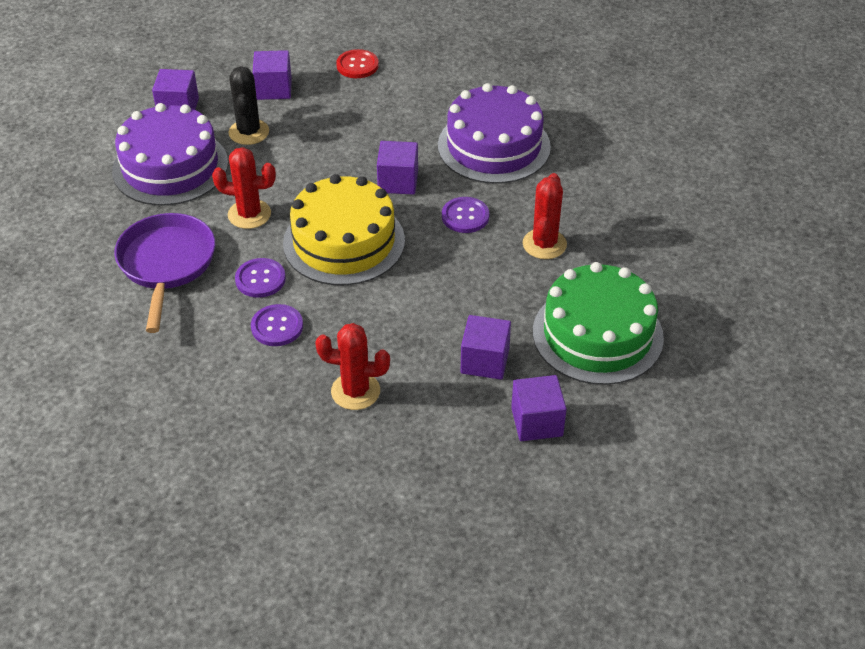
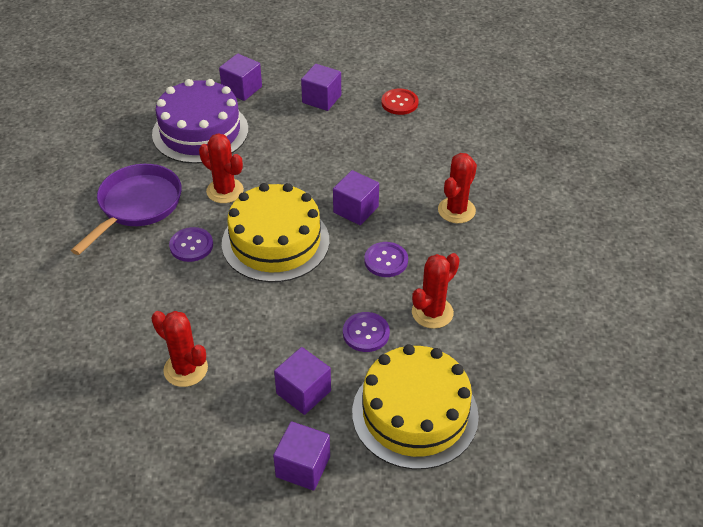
camera: 30 degrees right, 0 degrees up
(249, 132) = (276, 126): black cactus -> none
(277, 327) = (172, 289): purple button -> purple button (366, 333)
(494, 146) = (456, 210): purple cake -> red cactus
(597, 334) = (415, 413): green cake -> yellow cake

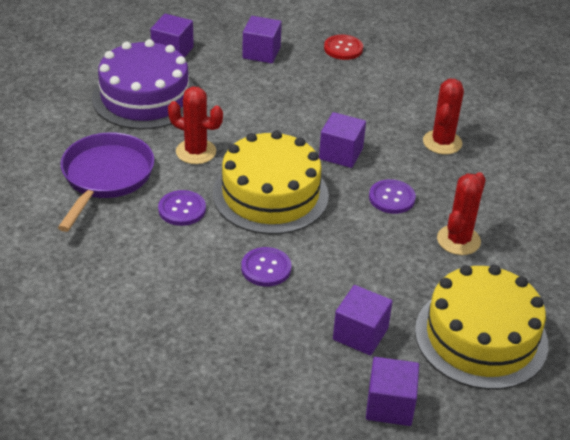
camera: 15 degrees left, 5 degrees down
(185, 369) = (226, 331): red cactus -> none
(366, 333) = (400, 269): purple button -> purple button (266, 268)

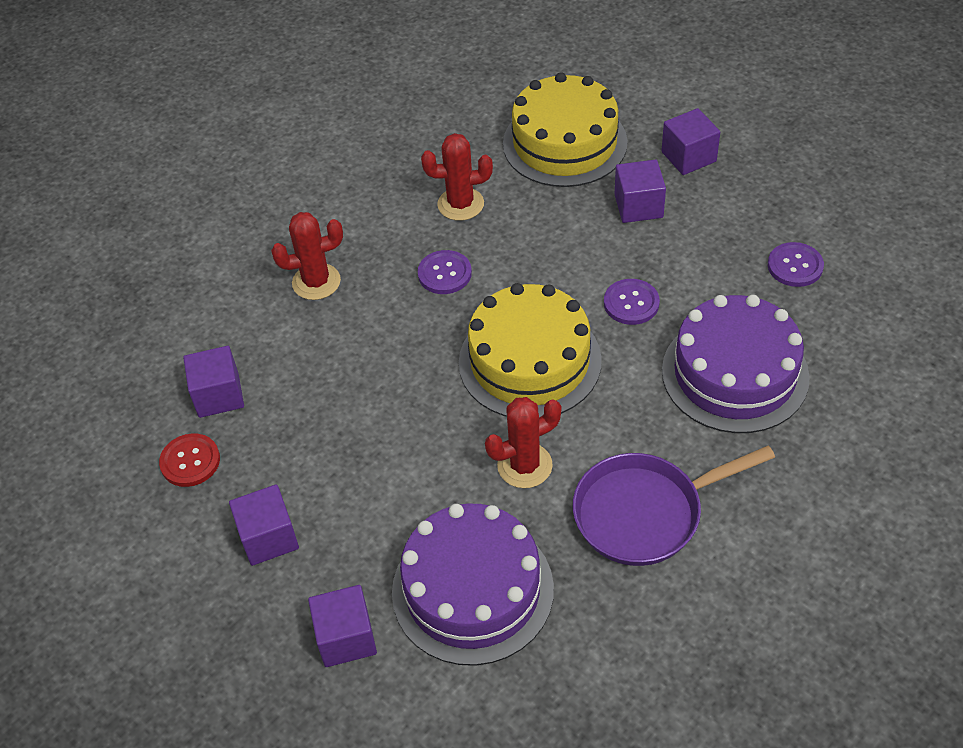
camera: 120 degrees left, 10 degrees up
(147, 278) = (735, 373): none -> purple cake
(182, 209) = (623, 413): purple button -> purple button (795, 266)
(196, 152) = (524, 465): red cactus -> red cactus turned 75 degrees clockwise
(341, 154) = (410, 346): purple cube -> purple cube (218, 395)

